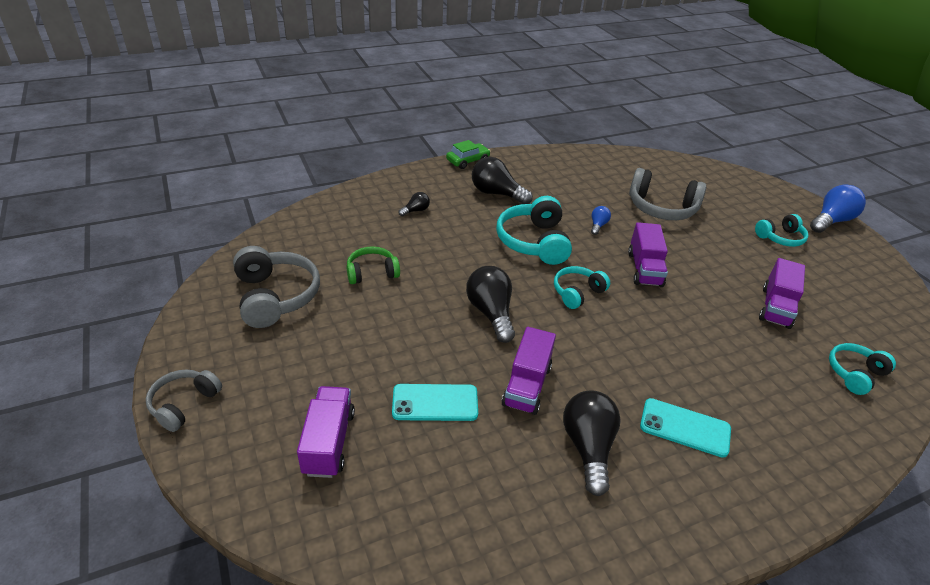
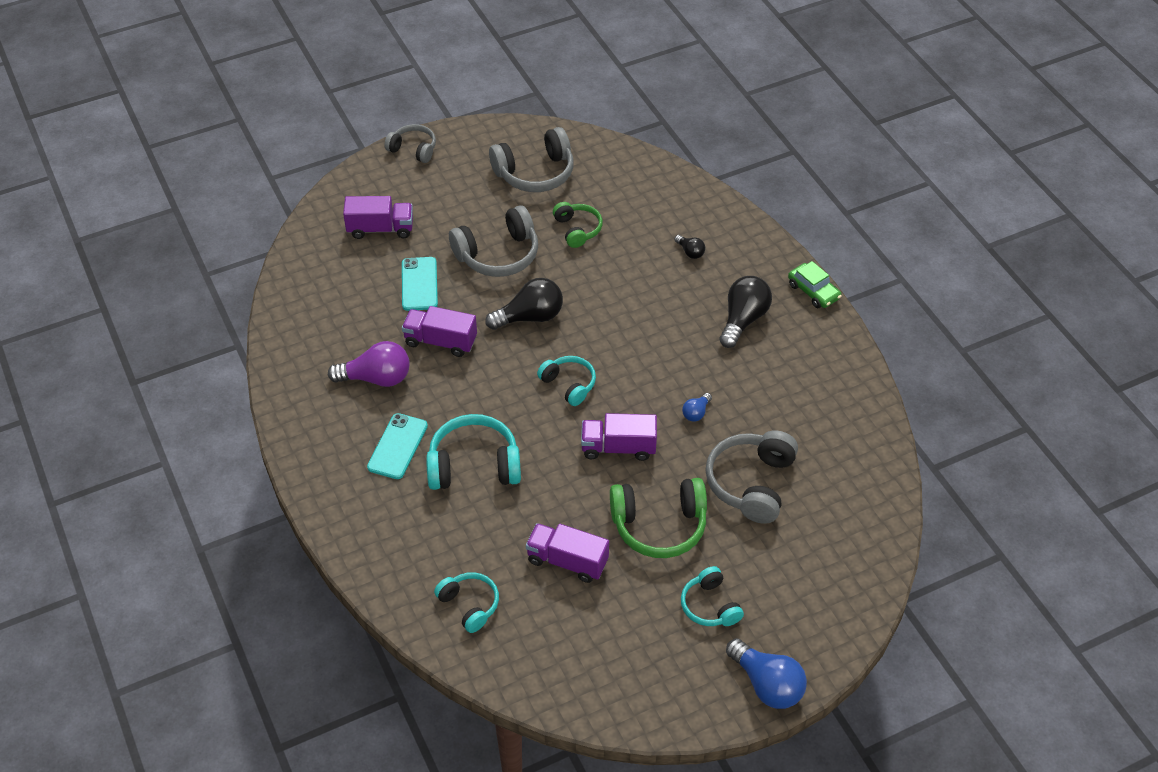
camera: 90 degrees right, 10 degrees up
(397, 332) = (498, 254): none -> grey headphones
(534, 242) = (651, 352): turquoise headphones -> turquoise headphones (474, 465)
(588, 448) = (376, 378): black light bulb -> purple light bulb
(598, 225) = (696, 413): blue light bulb -> blue light bulb turned 105 degrees clockwise
(717, 254) = (659, 525): none -> green headphones

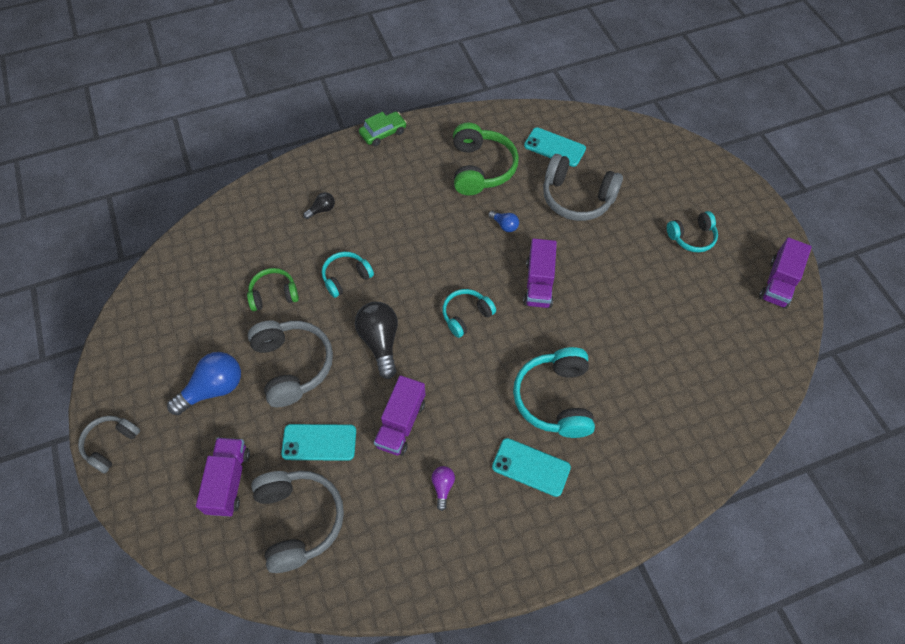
camera: 85 degrees left, 10 degrees up
(376, 378) = (443, 487): purple light bulb -> purple light bulb, size x0.50
(469, 605) = (705, 409): turquoise headphones -> turquoise headphones (346, 277)
(535, 173) = (184, 326): grey headphones -> grey headphones (298, 521)
(567, 561) = (656, 330): purple truck -> purple truck (778, 283)
(659, 525) = (618, 262): green headphones -> green headphones (480, 168)
(743, 320) = (407, 182): black light bulb -> none
(767, 684) = (755, 211): blue light bulb -> blue light bulb (213, 389)
(829, 459) = (554, 147): none -> turquoise phone

